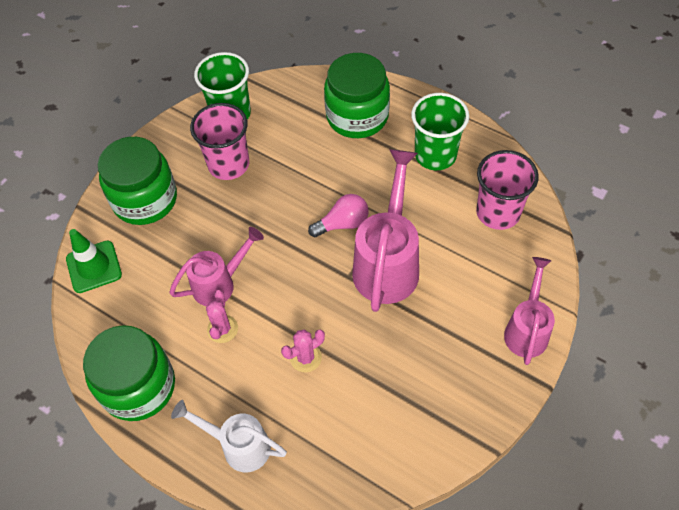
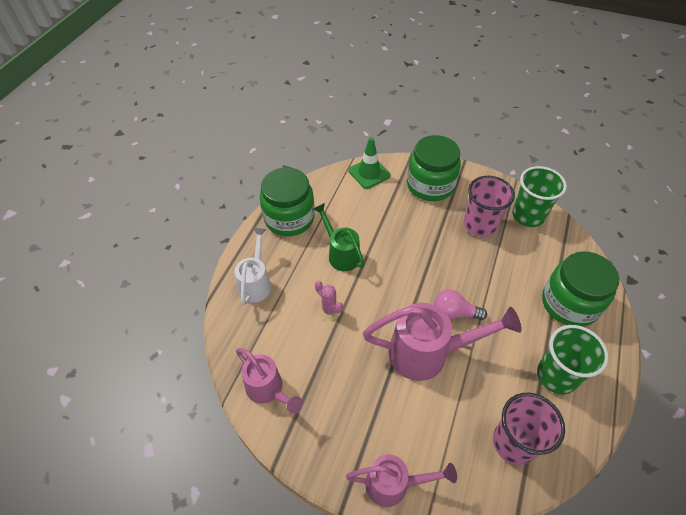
camera: 75 degrees right, 5 degrees down
(220, 283) = (376, 244): pink watering can -> pink watering can (268, 390)
(222, 329) = (340, 253): pink cactus -> green watering can
(342, 224) = (454, 313): pink light bulb -> pink light bulb turned 135 degrees clockwise

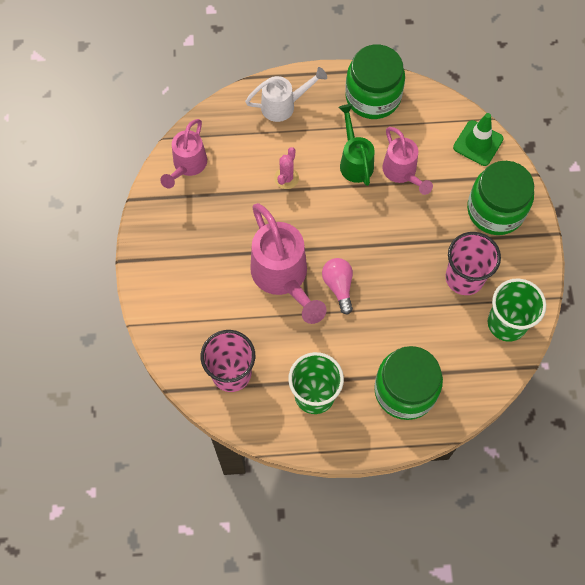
camera: 65 degrees right, 15 degrees up
(340, 253) = (354, 161): green watering can -> green watering can turned 45 degrees counterclockwise
(394, 484) = (155, 291): pink watering can -> pink watering can (402, 173)

